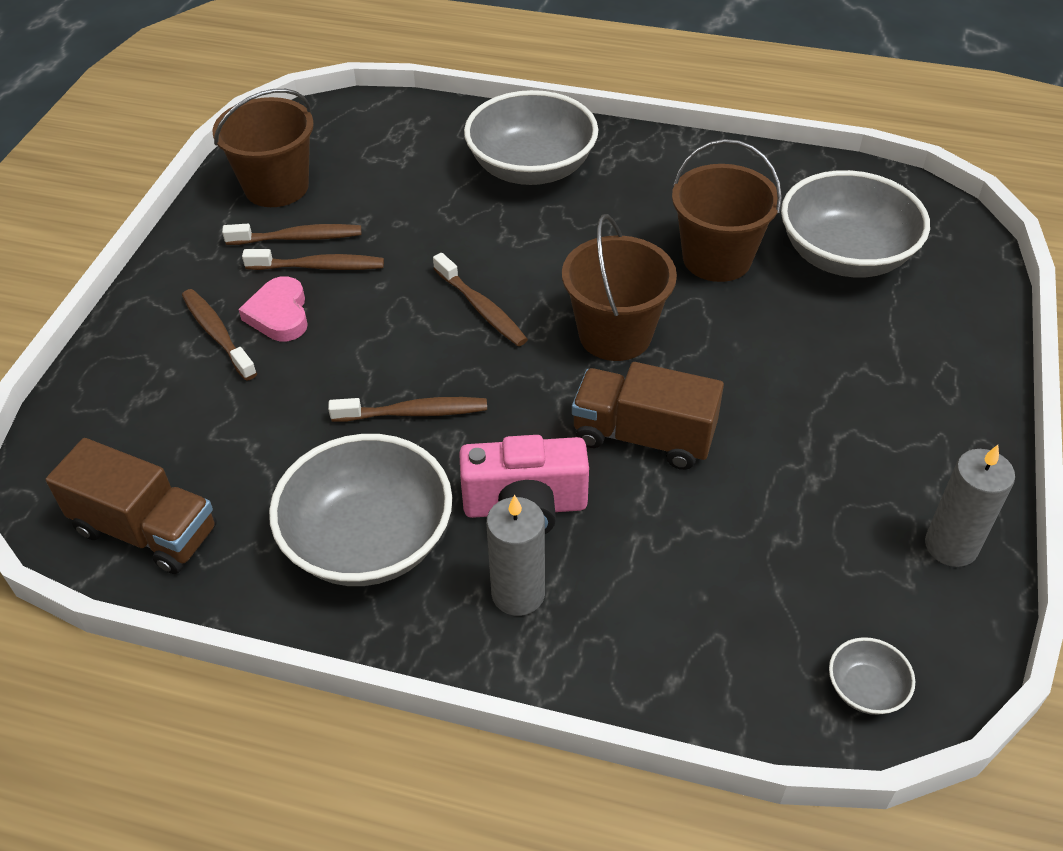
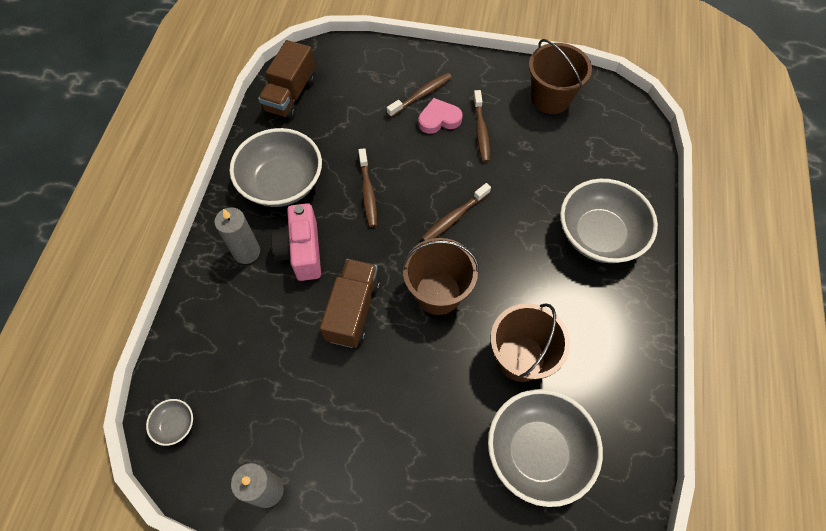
camera: 85 degrees right, 15 degrees up
(298, 238) = (505, 117): brown toothbrush -> none

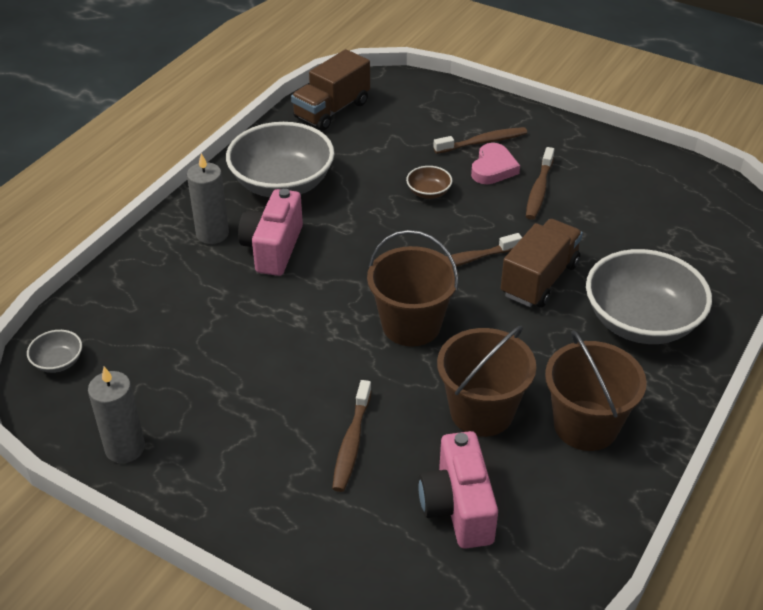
camera: 20 degrees right, 20 degrees down
(353, 310) = (304, 315): brown truck -> brown truck (539, 279)
(368, 192) = (375, 214): brown toothbrush -> brown toothbrush (351, 443)
(400, 158) = (428, 192): none -> brown bowl
(439, 119) = (493, 168): pink heart -> pink heart turned 105 degrees clockwise
(537, 452) = (458, 507): grey bowl -> pink camera
(550, 98) = (642, 179): brown bucket -> brown bucket (586, 425)

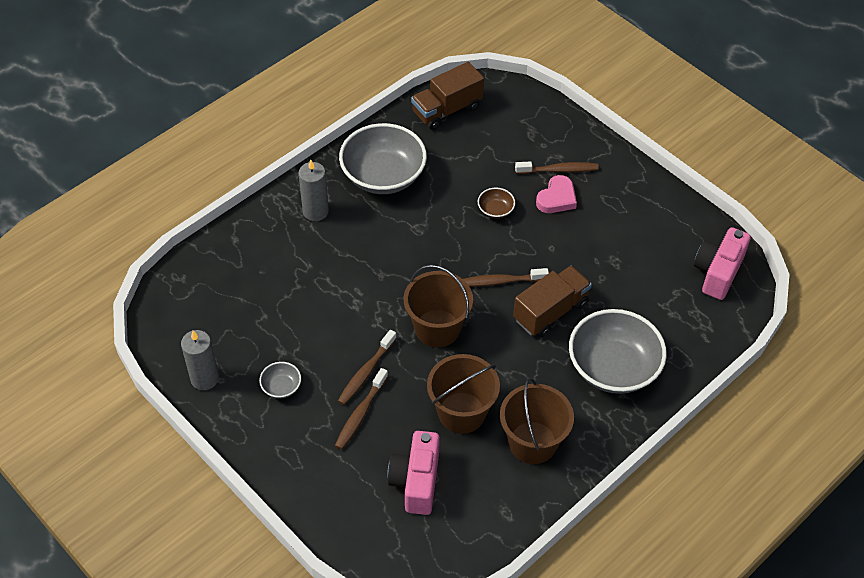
camera: 15 degrees right, 10 degrees up
(58, 362) = (176, 298): grey bowl -> grey bowl (281, 387)
(273, 248) = (357, 235): pink camera -> pink camera (717, 272)
(539, 190) = (585, 228): brown toothbrush -> brown toothbrush (366, 372)

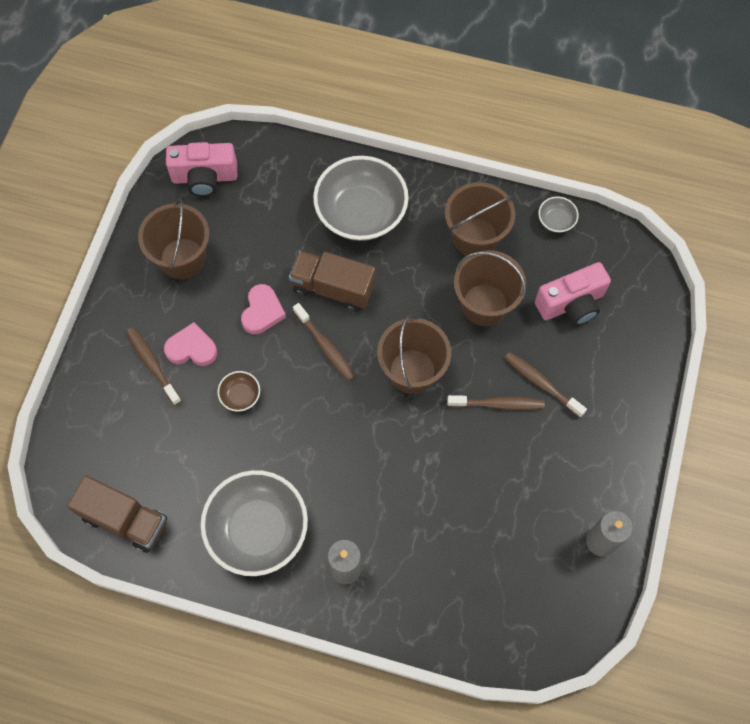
camera: 120 degrees left, 15 degrees up
(281, 387) = (562, 467): grey bowl -> grey bowl (556, 221)
(360, 414) = (541, 383): brown toothbrush -> brown toothbrush turned 135 degrees counterclockwise
(560, 255) = (262, 311): none -> pink heart
(643, 225) = (182, 258): none -> brown bucket

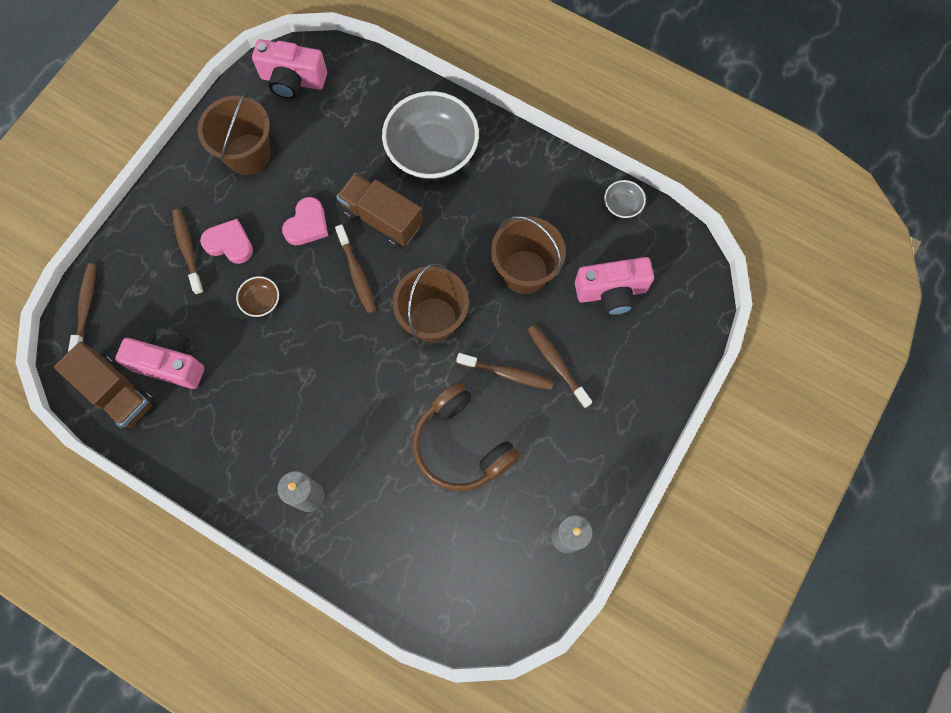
camera: 15 degrees right, 5 degrees up
(68, 445) = (86, 307): none -> brown toothbrush
(169, 478) = (170, 363): none -> pink camera
(258, 530) = (237, 435): grey bowl -> none
(475, 238) = (536, 202): brown bucket -> none
(476, 482) = (461, 445): none -> brown headphones

